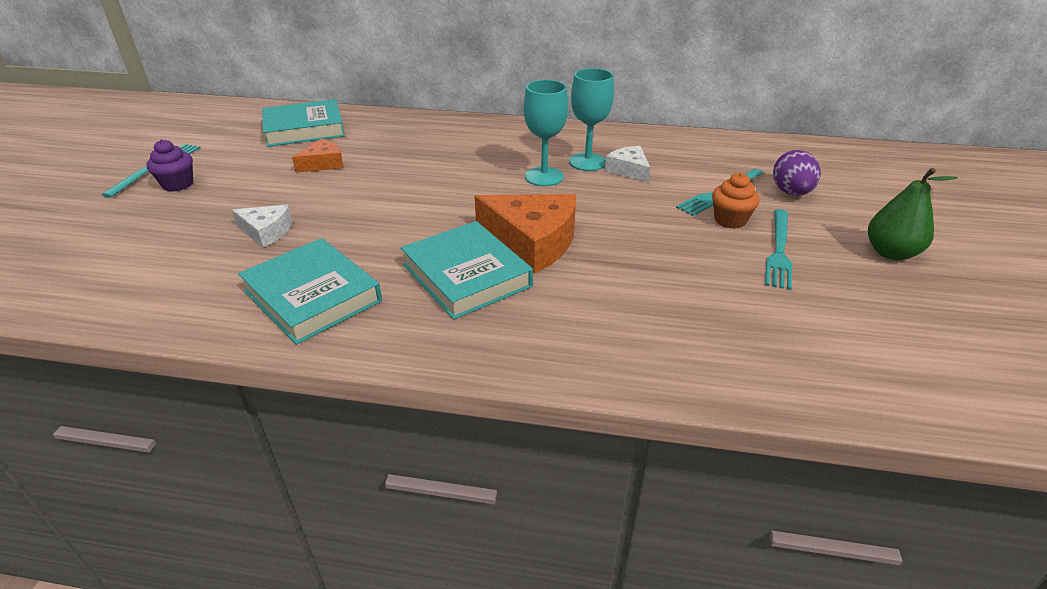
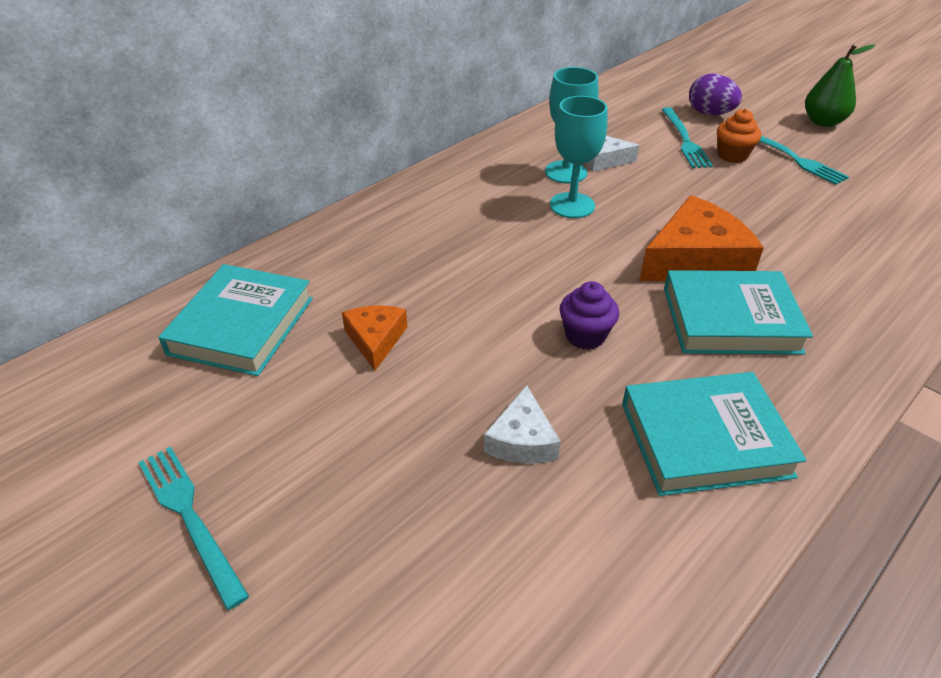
camera: 55 degrees left, 5 degrees up
(178, 184) = (284, 502): purple cupcake -> purple cupcake (585, 336)
(266, 231) = (522, 440): white cheese -> white cheese turned 135 degrees clockwise

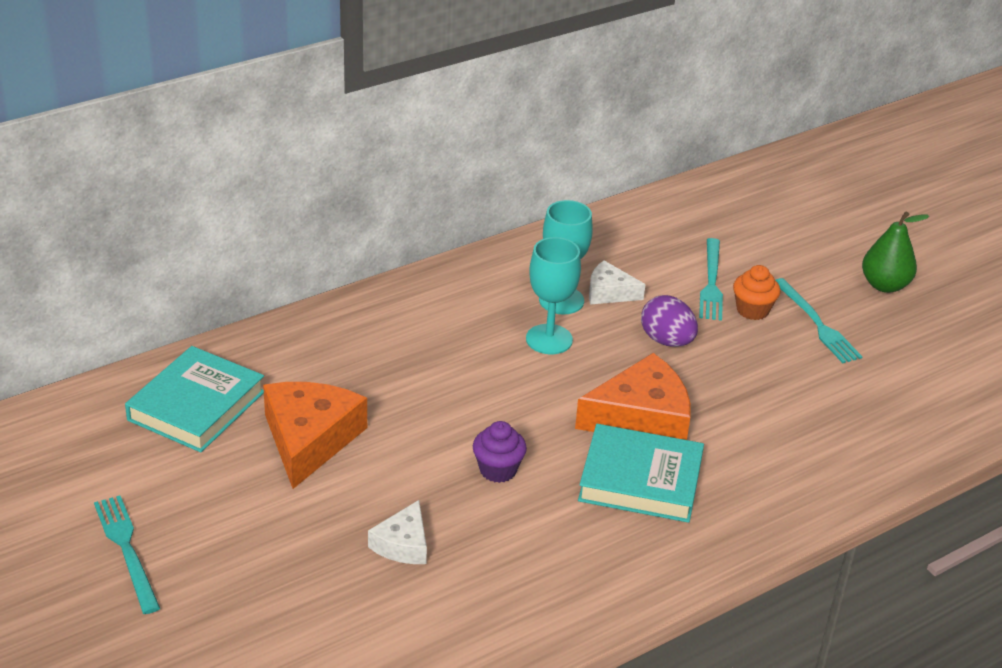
camera: 10 degrees right, 5 degrees down
(375, 340) = (309, 439): orange cheese -> orange cheese, size x1.82
(705, 439) = (556, 573): turquoise book -> none
(710, 113) = (760, 253): purple egg -> purple egg (667, 341)

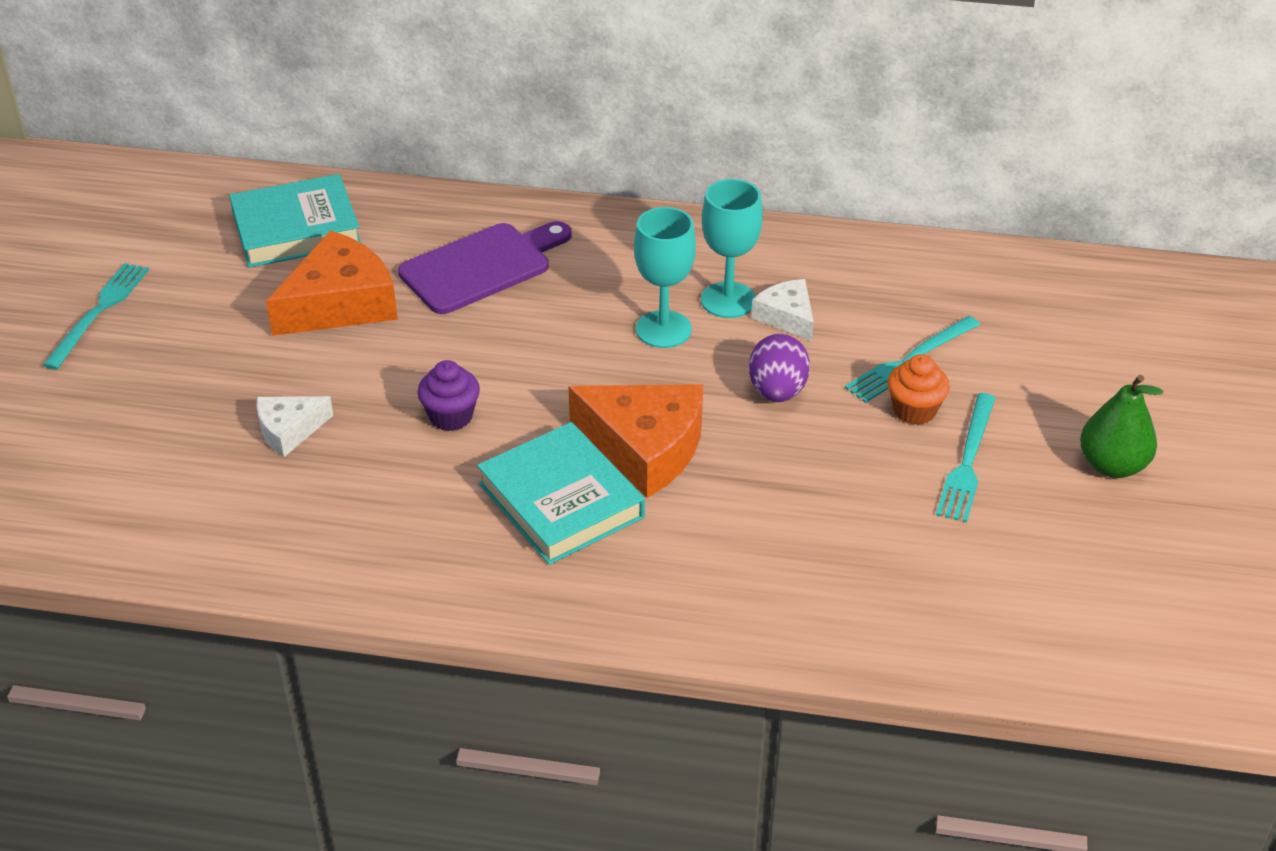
camera: 45 degrees right, 5 degrees up
(373, 361) = (482, 266): none -> purple cutting board

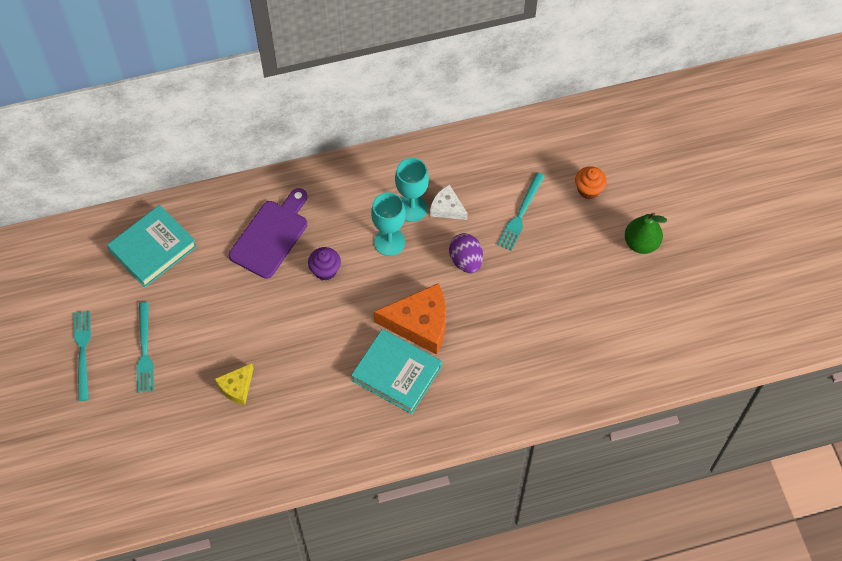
camera: 25 degrees left, 20 degrees up
(289, 430) = (237, 387): white cheese -> yellow cheese
(340, 303) = (210, 292): orange cheese -> none
(451, 416) = (313, 344): purple cupcake -> purple cupcake (325, 270)
(914, 410) = (536, 246): orange cupcake -> orange cupcake (588, 190)
(967, 461) = (575, 268): turquoise fork -> turquoise fork (145, 350)

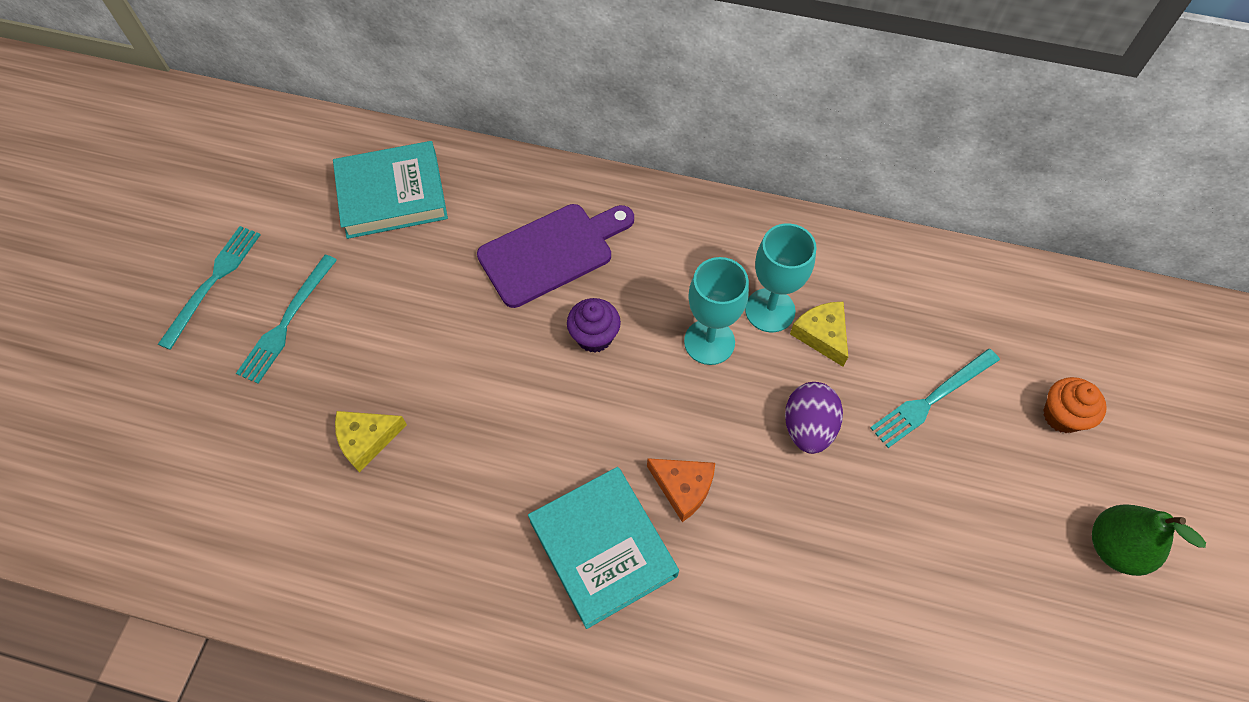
camera: 30 degrees right, 0 degrees up
(419, 323) = (683, 487): orange cheese -> orange cheese, size x0.55
(447, 208) = (822, 335): white cheese -> yellow cheese

